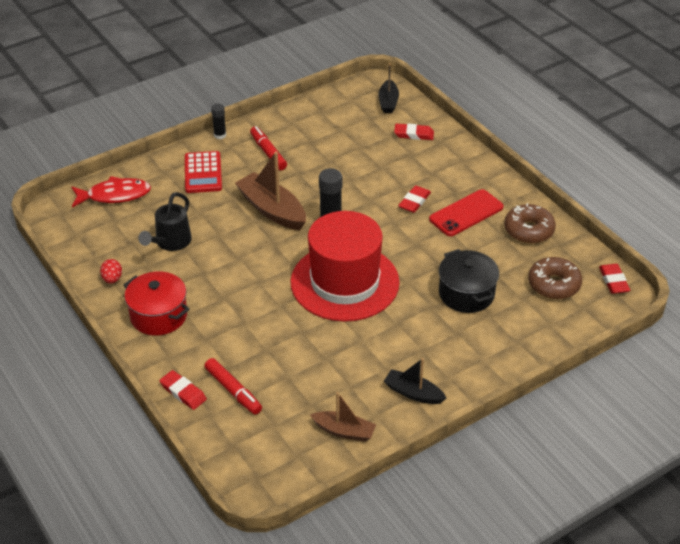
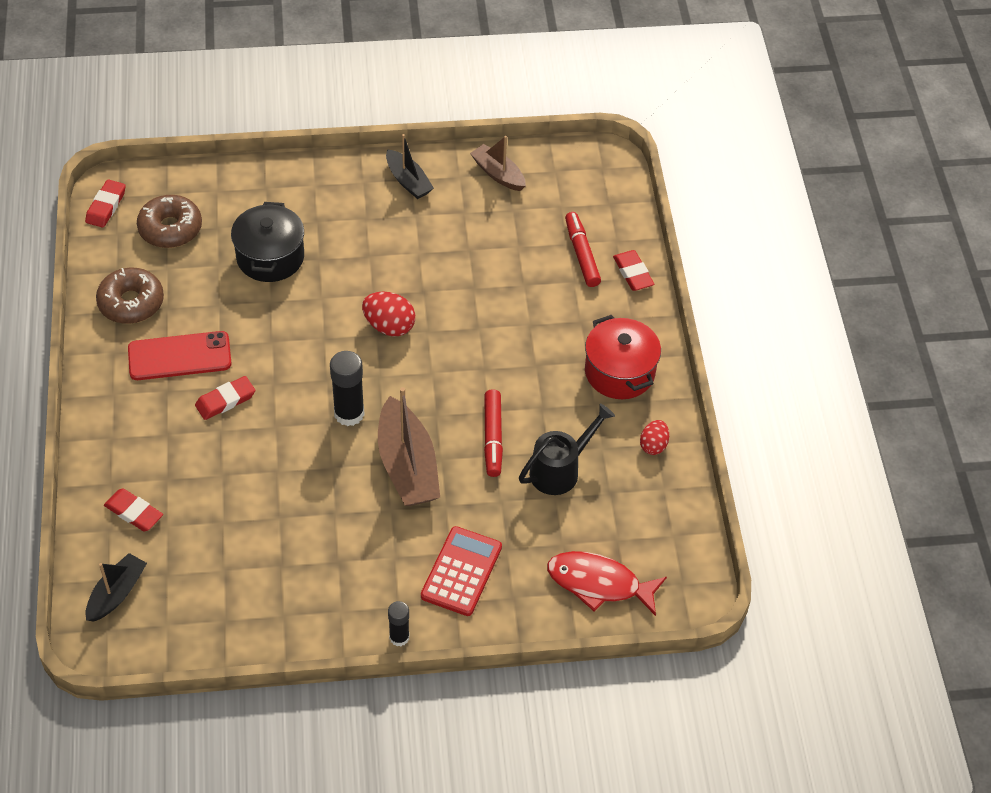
camera: 155 degrees left, 10 degrees up
(268, 152) = (352, 570): red marker -> red marker (492, 437)
(345, 282) = (389, 326): red hat -> red egg

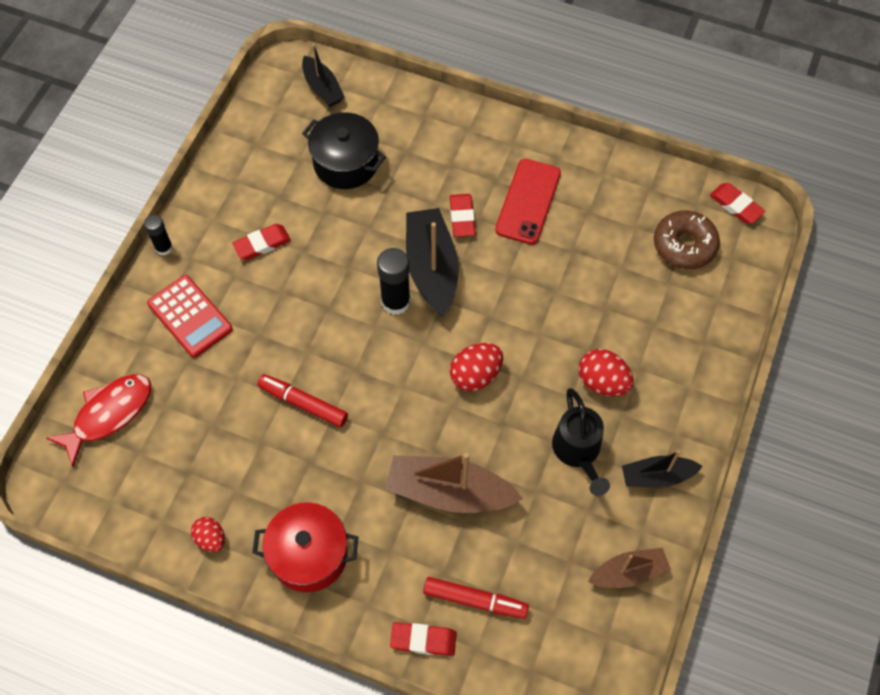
camera: 120 degrees right, 10 degrees up
(131, 303) = (607, 187): brown donut -> none
(134, 512) = (388, 120): red eraser -> red eraser (262, 244)
(270, 257) = (610, 311): black pot -> black pot (346, 163)
(297, 401) = (431, 268): none -> black boat
(344, 240) = (602, 382): none -> red egg
(407, 465) = (315, 323): brown boat -> brown boat (449, 492)
(560, 470) = (236, 442): black watering can -> black watering can (578, 452)

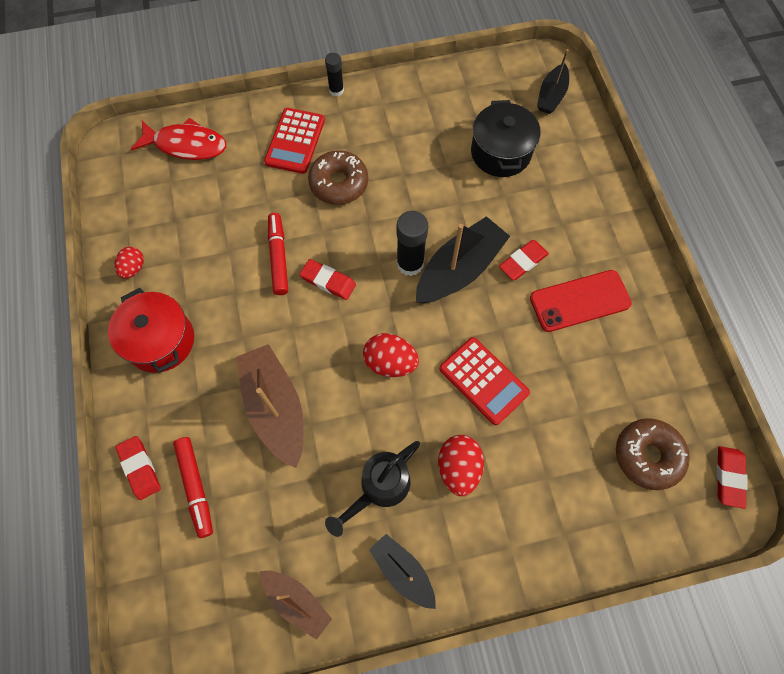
camera: 55 degrees right, 5 degrees up
(262, 244) = (387, 145): red eraser -> red eraser (328, 281)
(268, 308) = (339, 183): none -> brown donut
(543, 316) = (483, 380): none -> red calculator

